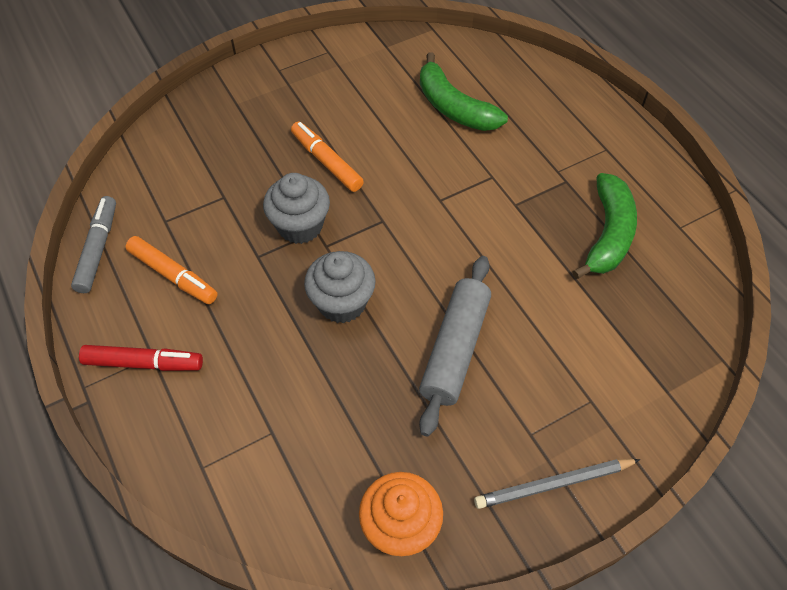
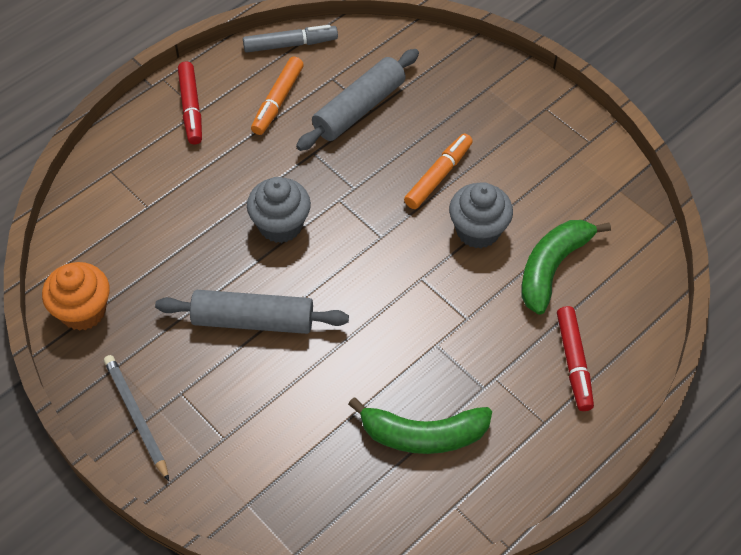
camera: 75 degrees right, 0 degrees up
(216, 206) = (358, 108): none -> grey rolling pin
(300, 226) = (355, 174): grey cupcake -> grey cupcake (477, 230)
(552, 116) = (574, 362): none -> red marker

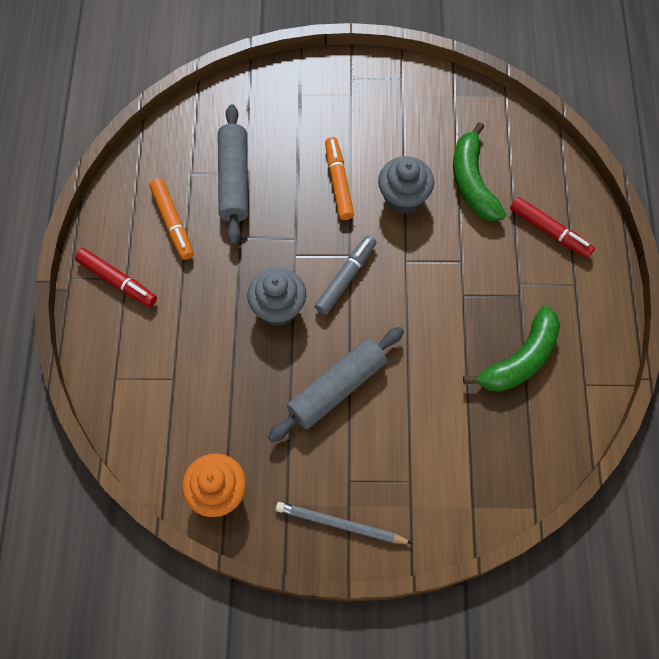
camera: 45 degrees left, 10 degrees up
(290, 44) = (132, 174): grey marker -> grey marker (346, 278)

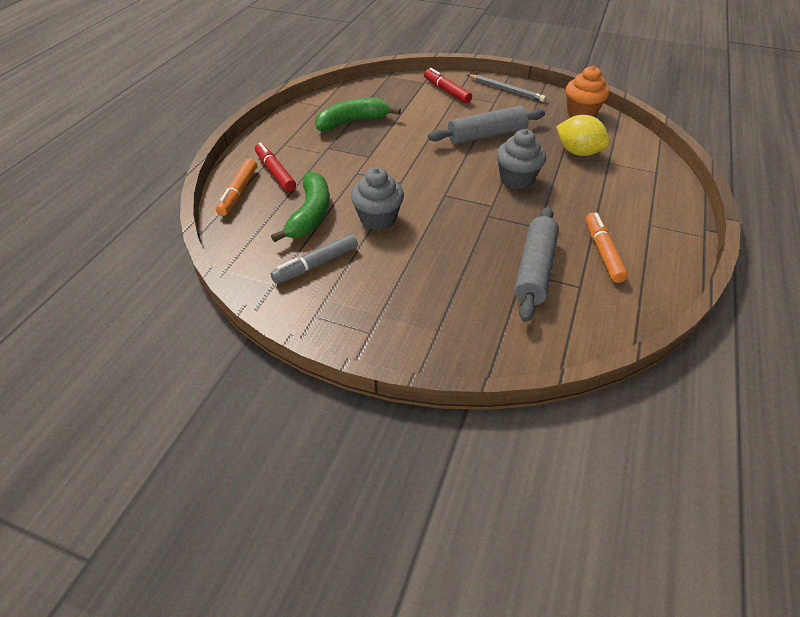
camera: 160 degrees left, 20 degrees down
(117, 281) = (657, 224): red marker -> red marker (446, 91)
(213, 388) = (578, 152): none -> yellow lemon
(338, 182) = (431, 243): orange marker -> orange marker (238, 192)
(346, 278) = (454, 183): grey marker -> grey marker (316, 265)

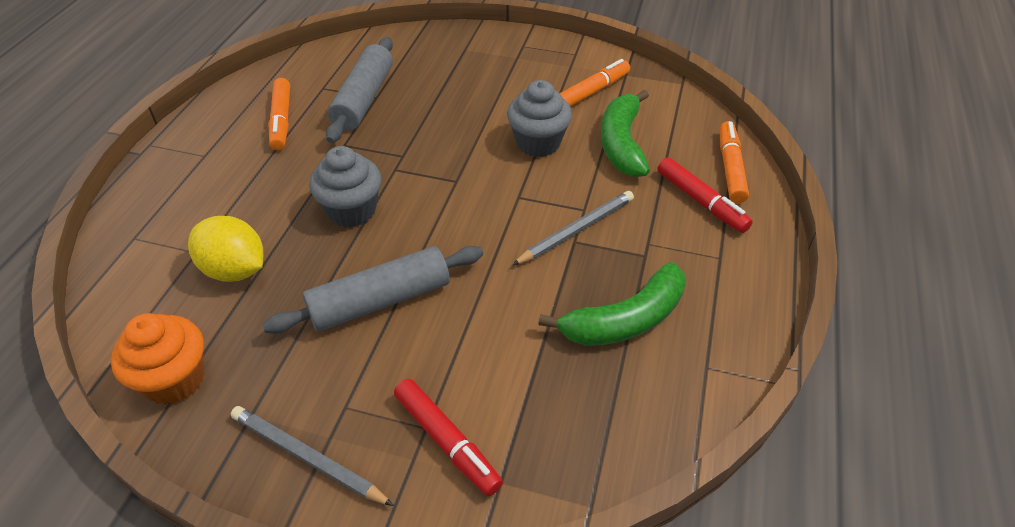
camera: 175 degrees right, 0 degrees up
(316, 265) = (591, 92): grey marker -> orange marker
(366, 161) = (576, 230): none -> grey pencil

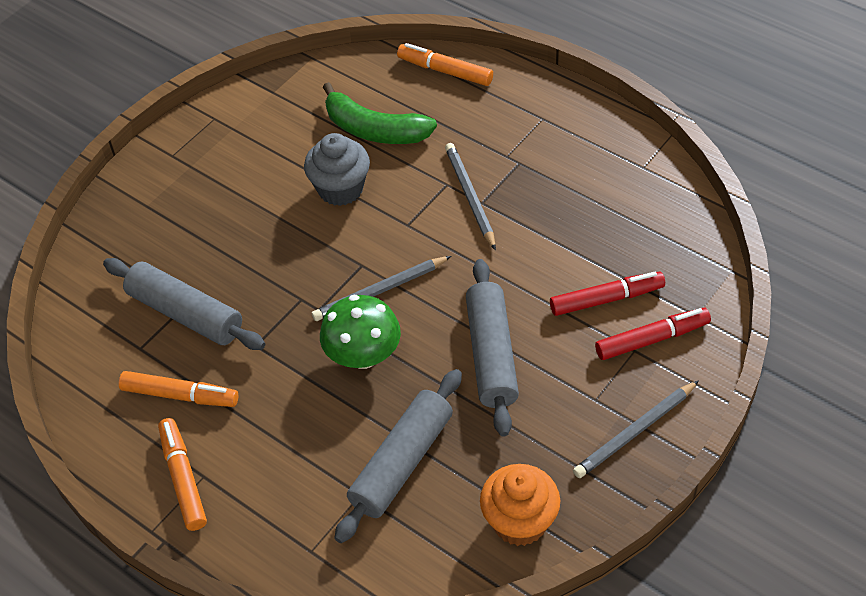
camera: 65 degrees left, 5 degrees up
(235, 270) = (401, 463): yellow lemon -> grey rolling pin
(351, 211) = (363, 355): grey cupcake -> green mushroom
(430, 201) = (380, 291): none -> grey pencil
(591, 92) = (286, 126): orange marker -> orange marker (183, 478)
(625, 320) = (581, 198): green banana -> none
(701, 201) = (476, 105): red marker -> red marker (606, 299)

